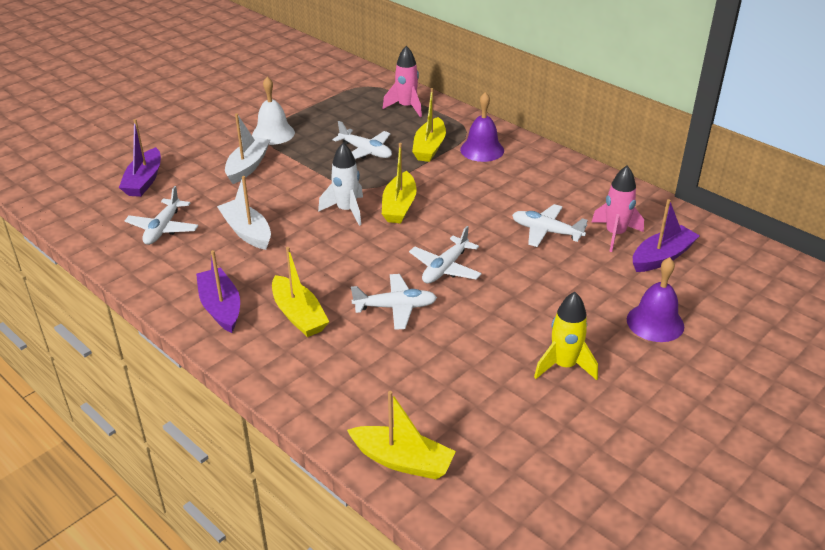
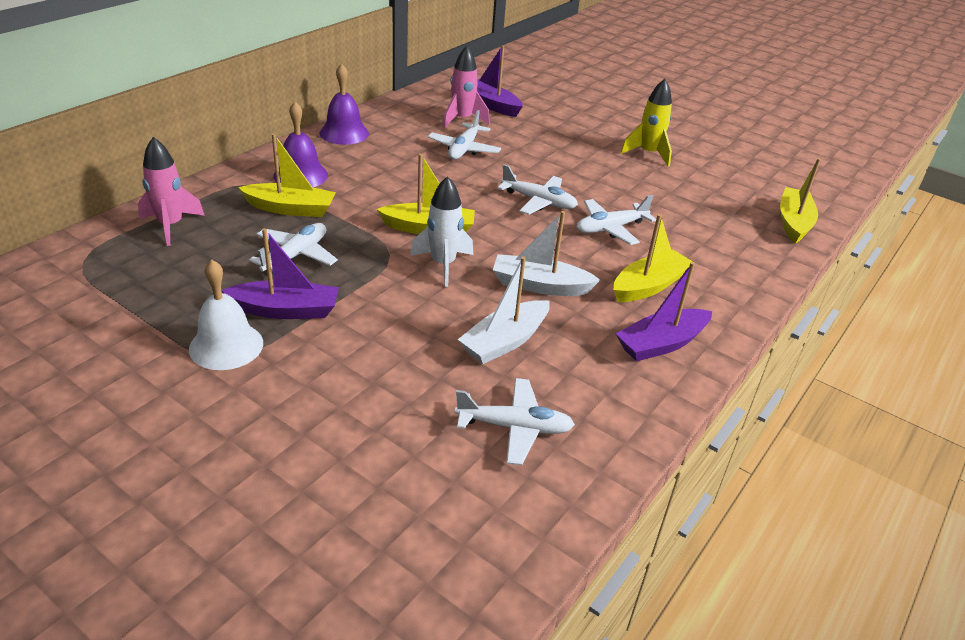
camera: 100 degrees left, 0 degrees up
(144, 181) = (377, 482): purple boat -> purple boat (286, 310)
(247, 166) = (331, 362): white boat -> white boat (540, 286)
(395, 307) = (610, 228): white plane -> white plane turned 105 degrees counterclockwise
(655, 322) = (579, 116): purple bell -> purple bell (344, 133)

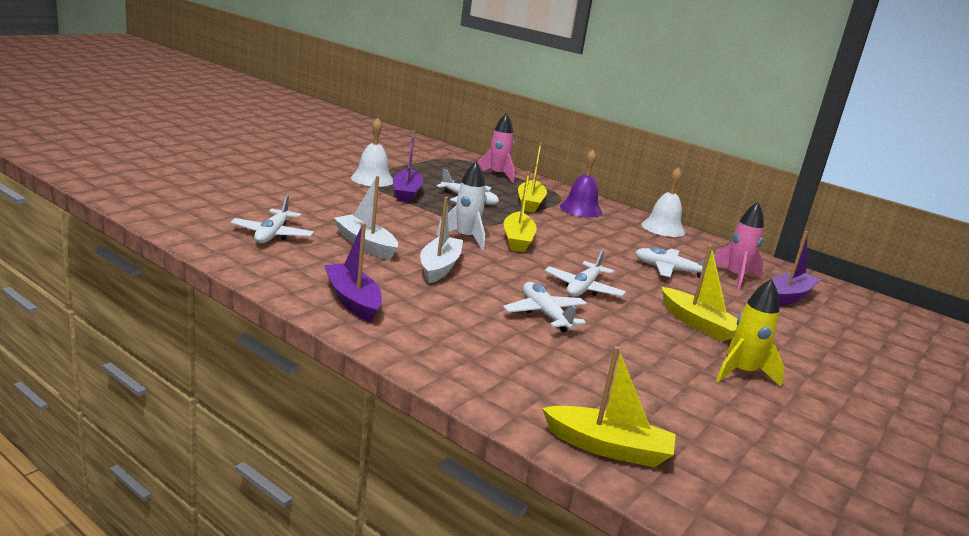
camera: 90 degrees right, 15 degrees down
(344, 133) = (663, 228): purple bell -> white bell
(649, 286) = (442, 313): yellow boat -> yellow boat (698, 324)

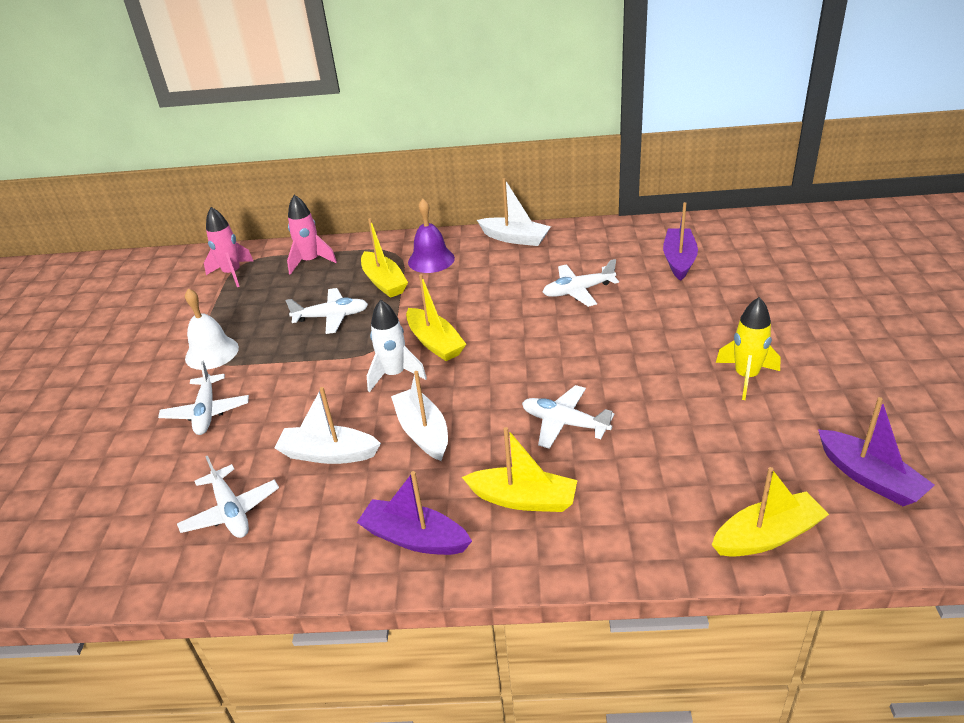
camera: 30 degrees left, 15 degrees up
(406, 193) = (268, 349): purple boat -> purple boat (869, 477)
(583, 288) = (551, 366): white plane -> white plane (206, 412)
(663, 228) = (515, 238): white bell -> white boat
(698, 324) = (665, 343): yellow boat -> yellow boat (523, 499)
(735, 277) = (626, 264): pink rocket -> pink rocket (232, 274)

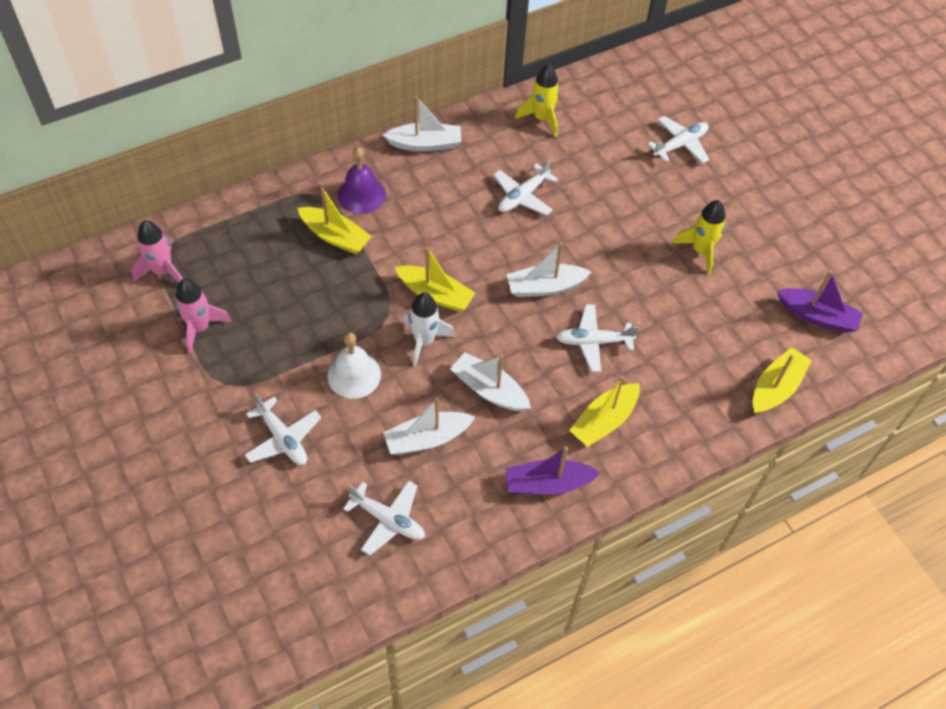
camera: 35 degrees left, 20 degrees up
(212, 353) = (229, 374): white bell -> white bell (354, 375)
(310, 261) = (237, 231): pink rocket -> pink rocket (200, 328)
(331, 317) = (315, 295): white plane -> white plane (680, 145)
(523, 499) = (604, 421): yellow boat -> yellow boat turned 150 degrees clockwise
(547, 364) = (545, 287): none -> white boat
(639, 241) = (542, 119): none -> yellow rocket
(679, 260) = (588, 134): purple boat -> none

